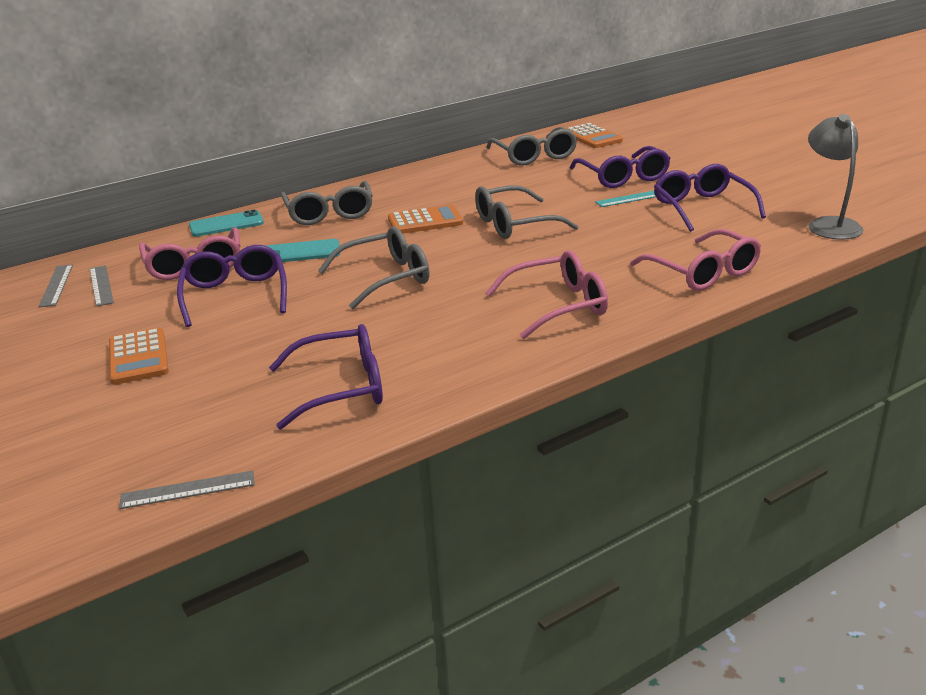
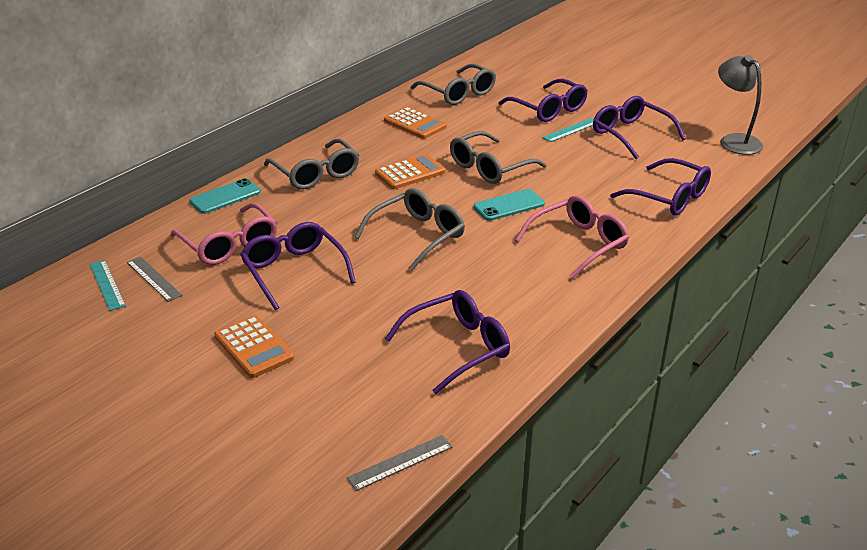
camera: 20 degrees left, 5 degrees up
(56, 285) = (107, 284): grey ruler -> turquoise ruler
(301, 252) = (321, 218): turquoise phone -> turquoise phone (509, 205)
(592, 137) = (495, 68): orange calculator -> orange calculator (415, 124)
(703, 273) = (669, 198): pink glasses -> purple glasses

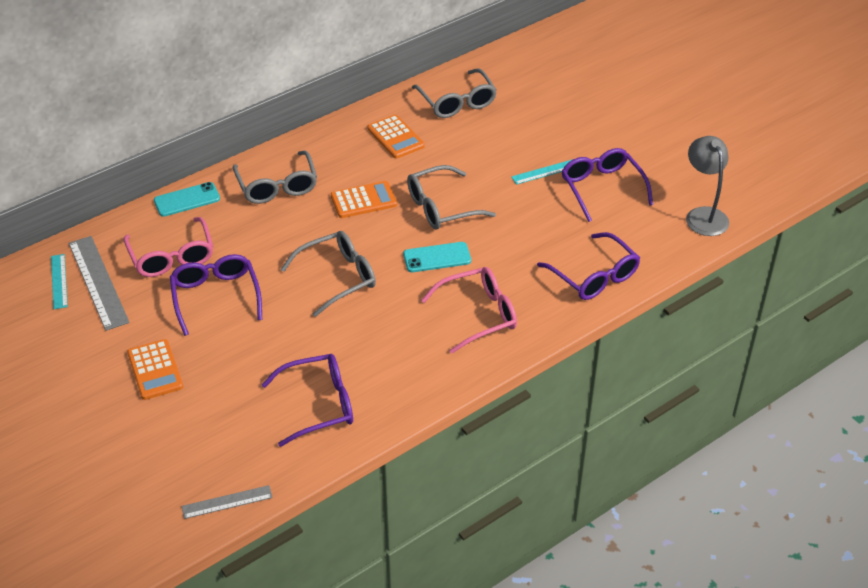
camera: 15 degrees right, 10 degrees up
(154, 278) = (98, 282): grey ruler -> grey ruler, size x1.77
(548, 109) = (537, 140): purple glasses -> none

